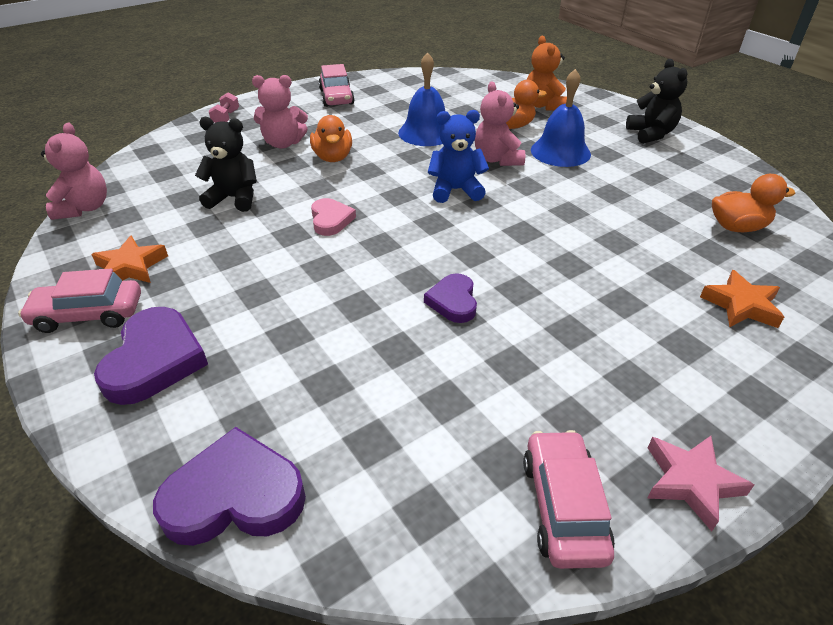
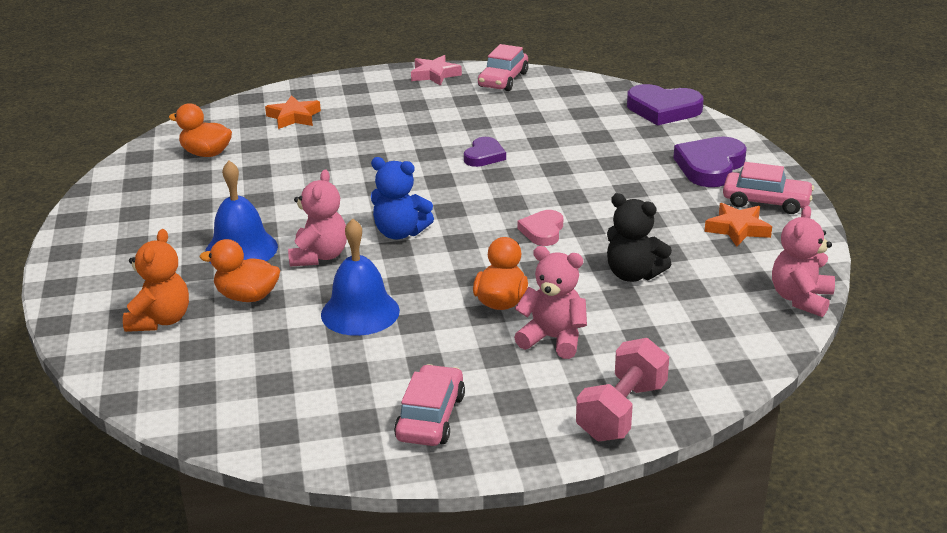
camera: 155 degrees left, 10 degrees down
(226, 118) = (621, 411): pink dumbbell -> pink dumbbell, size x1.85
(651, 134) = (111, 247): black teddy bear -> none

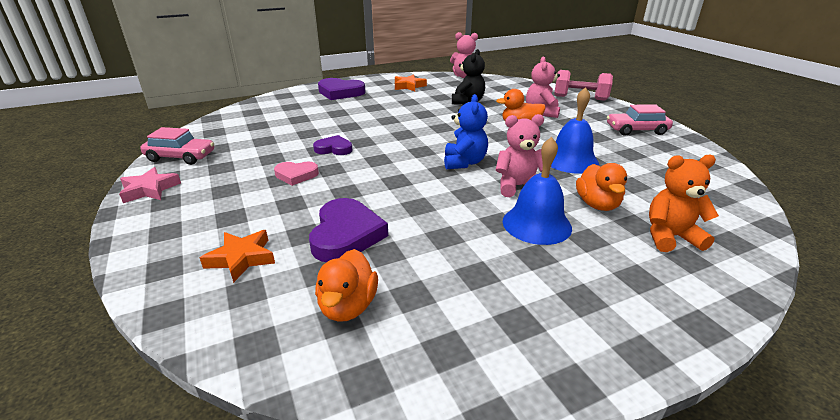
camera: 105 degrees left, 0 degrees up
(542, 231) = (435, 123): pink heart -> pink heart (296, 175)
(663, 109) = (258, 105): purple heart -> purple heart (346, 235)
(766, 202) = (378, 82): pink car -> none

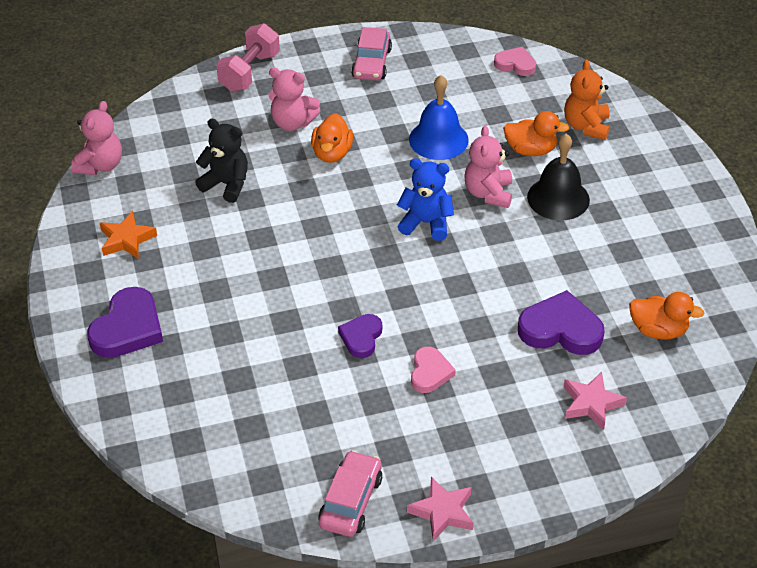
camera: 80 degrees left, 15 degrees up
(241, 258) = (591, 403): orange star -> pink star
(536, 224) = (558, 198): blue bell -> black bell
(720, 189) = (515, 64): none -> pink heart

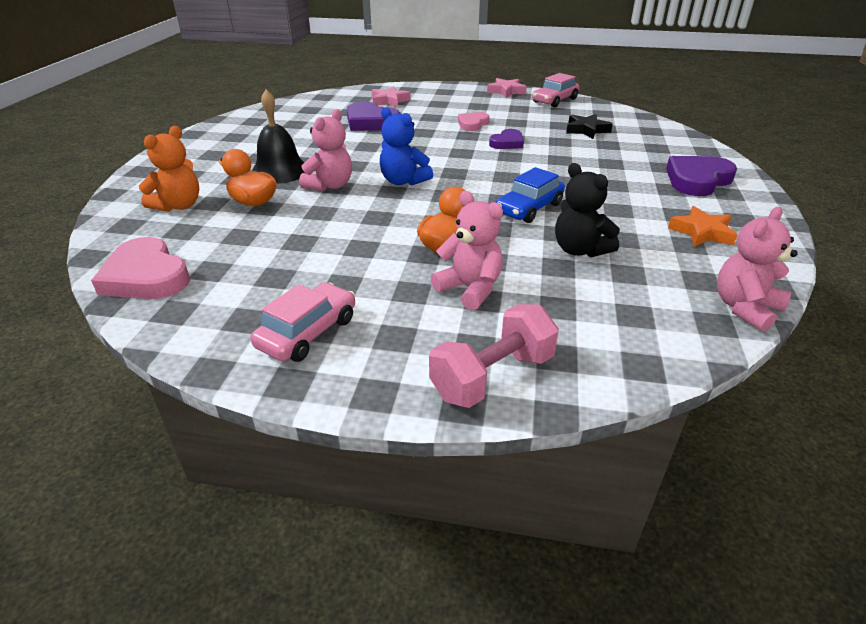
camera: 155 degrees left, 10 degrees down
(275, 410) = (586, 130): none -> black star
(286, 222) = (529, 208): none -> blue car
(438, 139) = (324, 231): blue bell -> none
(515, 64) = (146, 276): pink heart -> pink heart, size x1.66
(658, 330) = (313, 112): orange duck -> none

